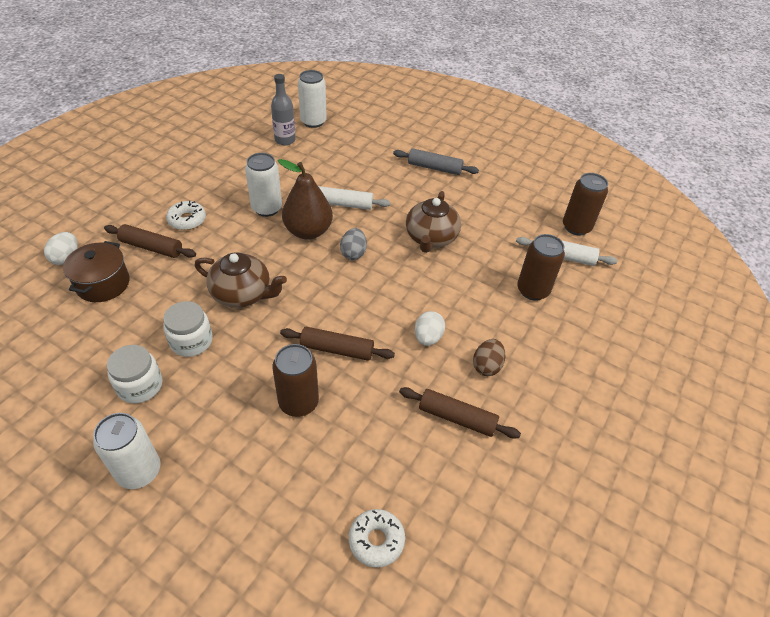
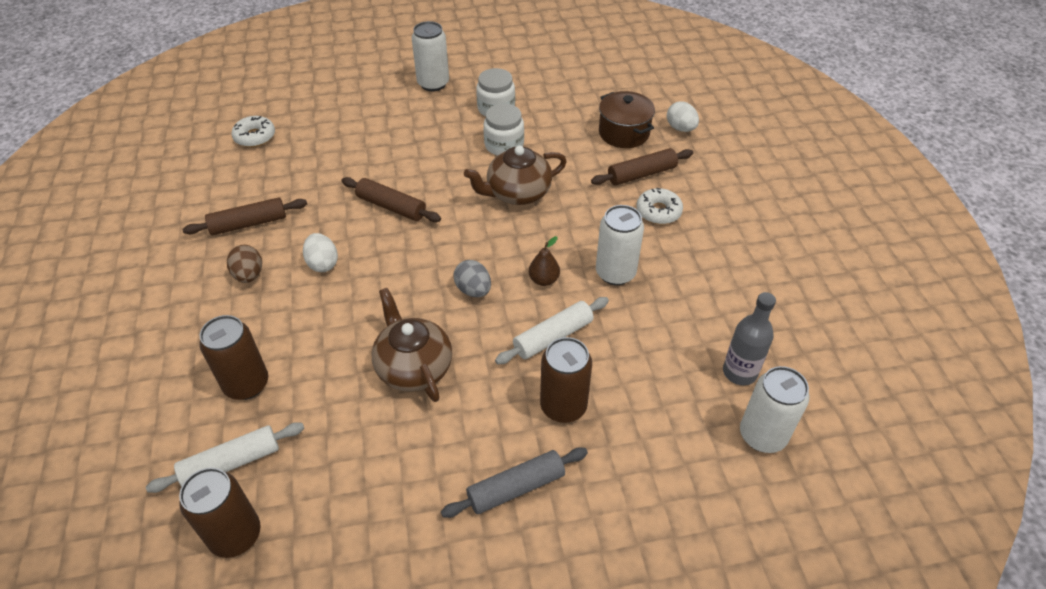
camera: 140 degrees right, 0 degrees up
(298, 402) = (380, 162): brown can -> brown can (563, 406)
(308, 231) = (544, 280): brown pear -> brown pear, size x0.49
(337, 349) = (391, 207): brown rolling pin -> brown rolling pin turned 60 degrees clockwise

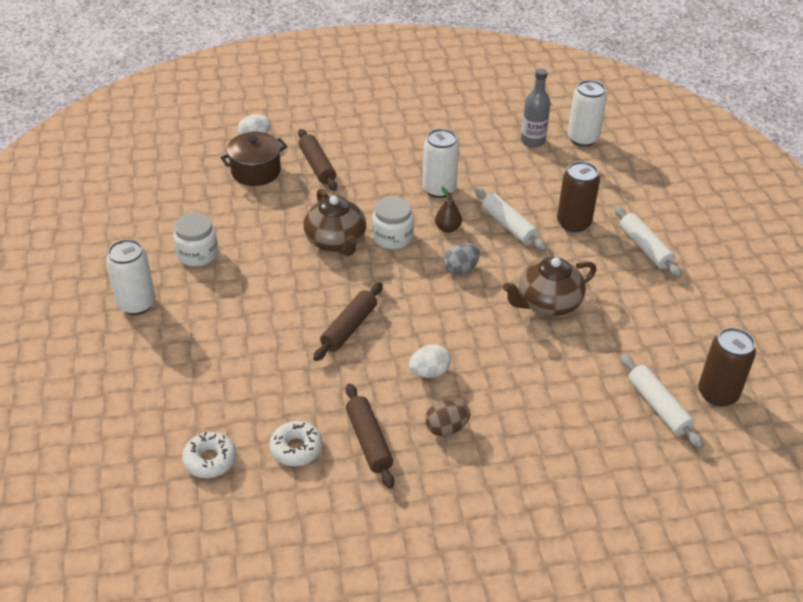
camera: 90 degrees left, 5 degrees down
(246, 384) = (579, 409): brown can -> none
(504, 145) = (261, 249): white jar -> white jar (392, 237)
(516, 488) = (644, 248): grey rolling pin -> white rolling pin
(658, 211) = (367, 161): white donut -> white donut (296, 448)

